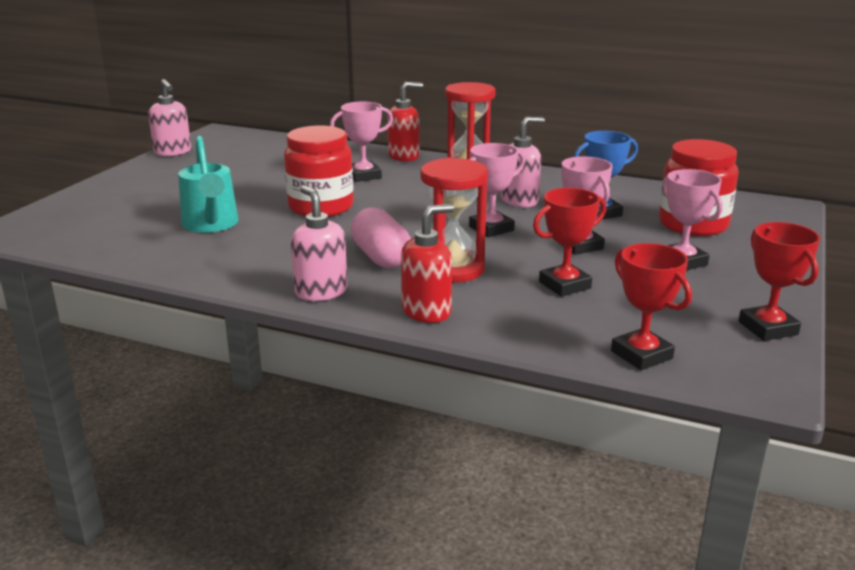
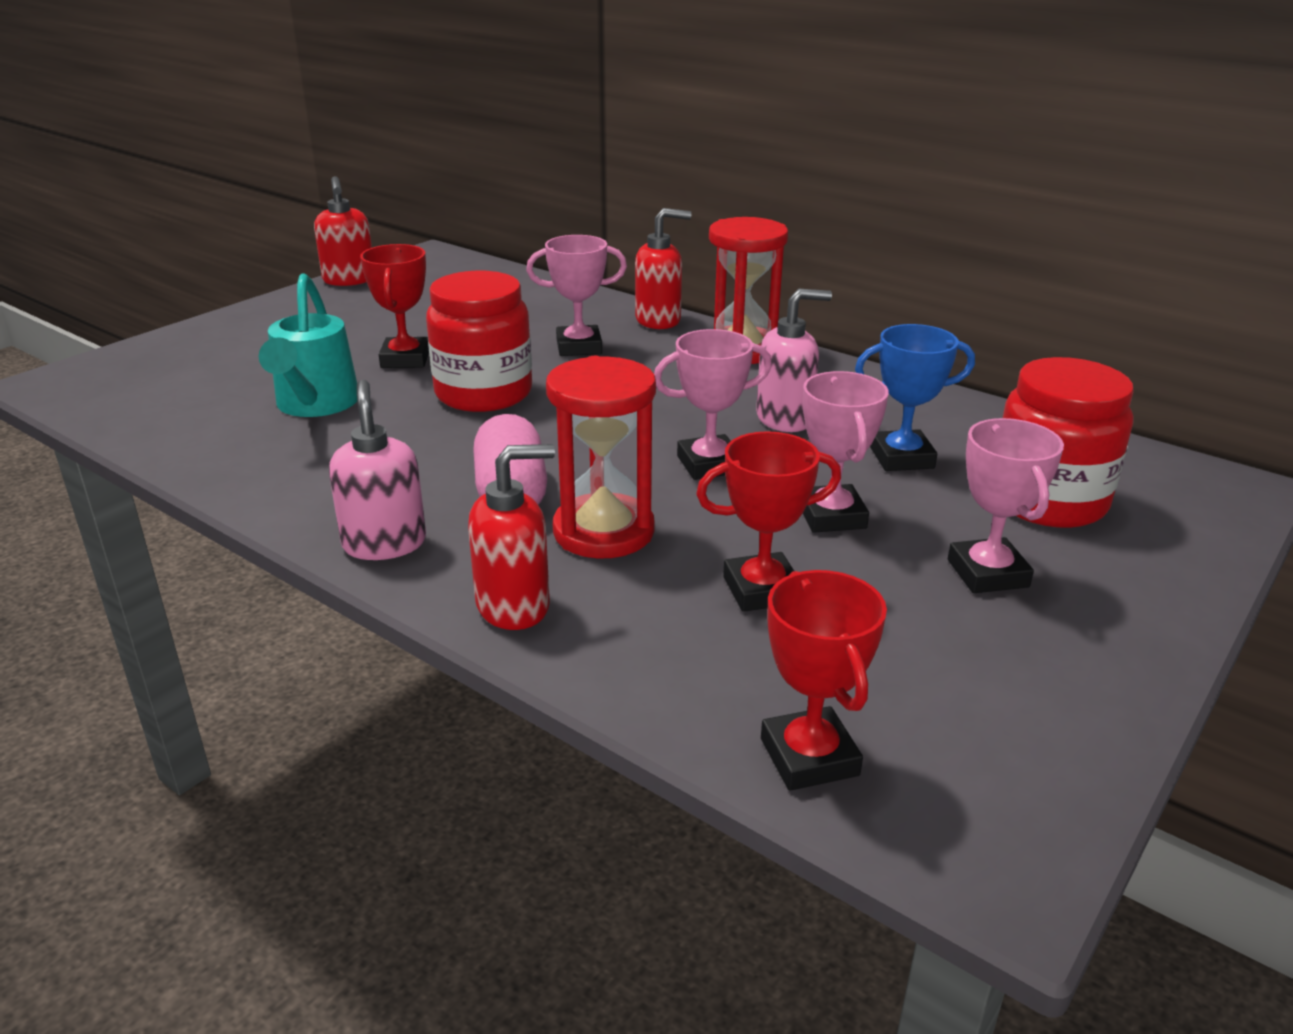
camera: 15 degrees right, 5 degrees up
(173, 152) = (349, 280): pink soap dispenser -> red soap dispenser
(768, 328) = (1070, 741): red trophy -> red trophy (405, 359)

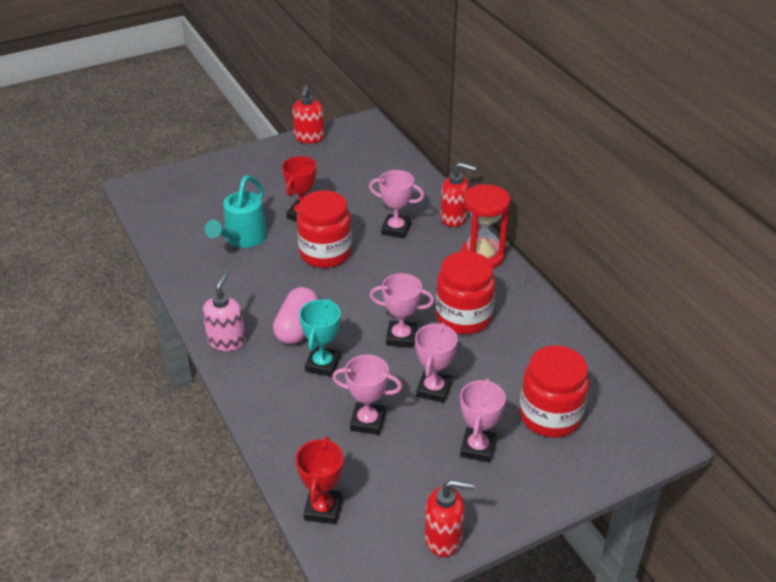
camera: 25 degrees right, 10 degrees up
(514, 606) = (259, 394): red soap dispenser -> red soap dispenser (444, 538)
(603, 531) = (323, 364): red hourglass -> turquoise trophy
(761, 590) = (367, 421): red trophy -> pink trophy
(785, 419) = (463, 317): pink soap dispenser -> red jar
(901, 458) = (501, 363): blue trophy -> none

